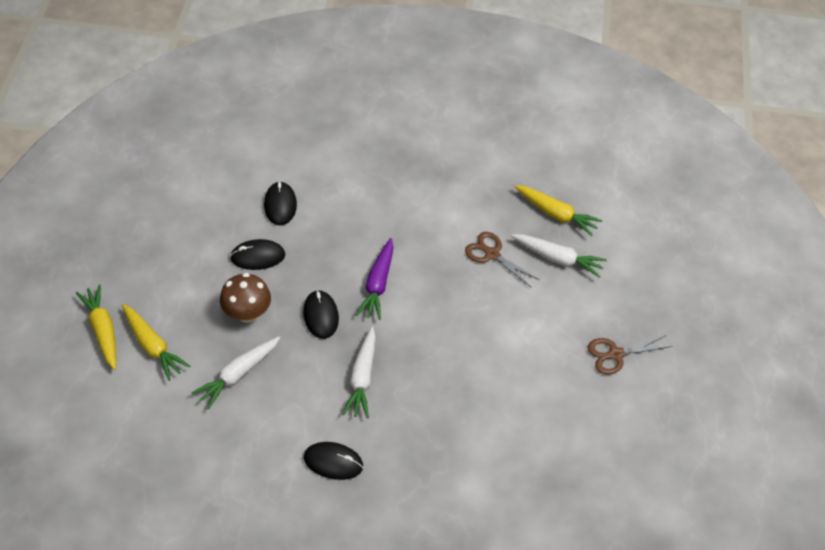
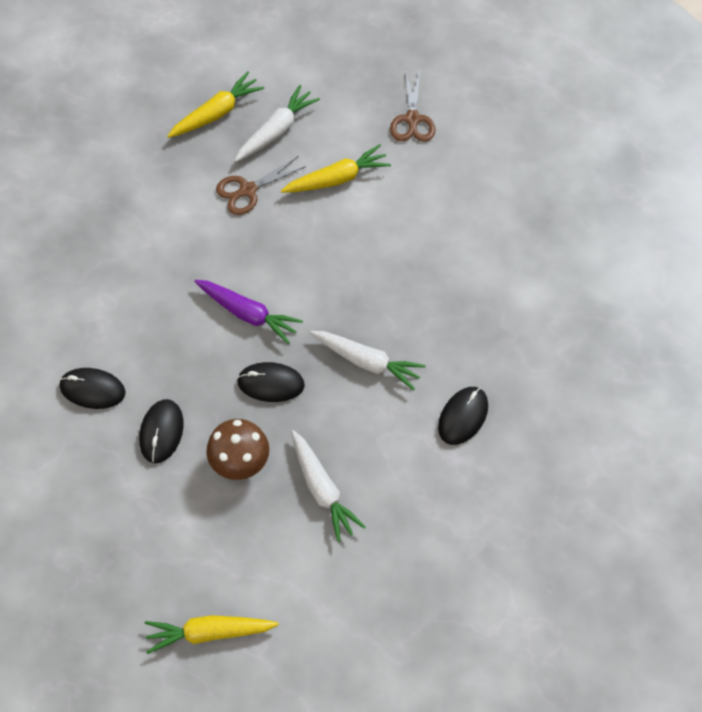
camera: 70 degrees left, 10 degrees up
(153, 346) = (252, 577): yellow carrot -> yellow carrot (337, 178)

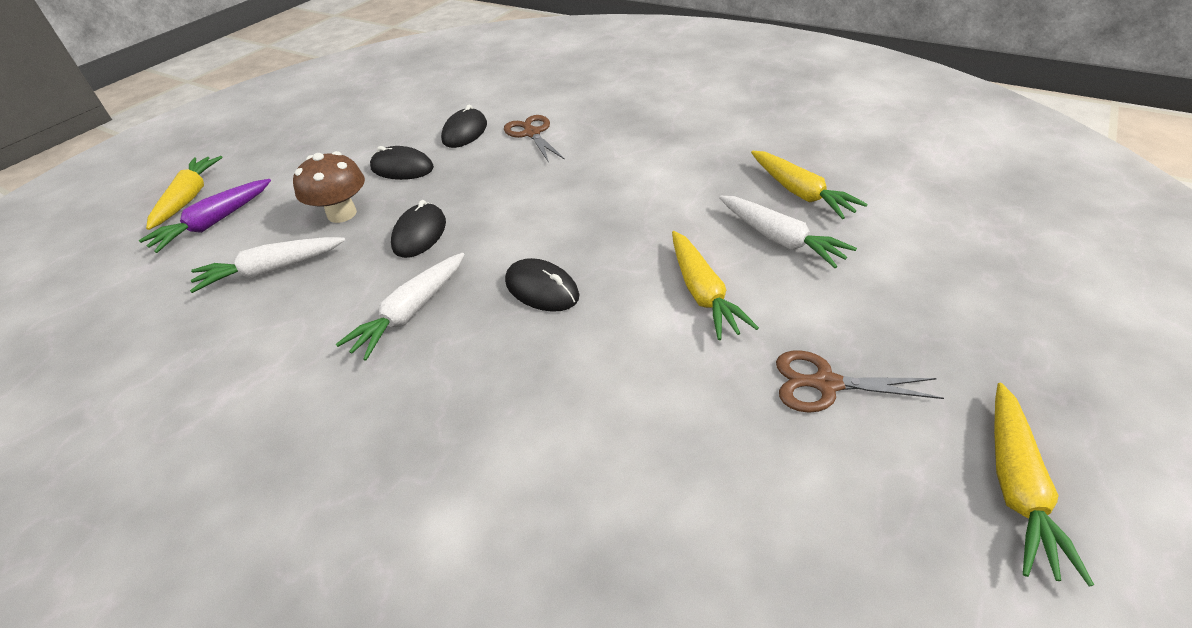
camera: 100 degrees right, 20 degrees down
(247, 190) = (683, 216): brown scissors -> brown scissors (532, 133)
(248, 314) = (513, 218): purple carrot -> purple carrot (214, 223)
(463, 416) = (279, 409): black mouse -> black mouse (542, 289)
(469, 53) = (1016, 487): none -> yellow carrot

